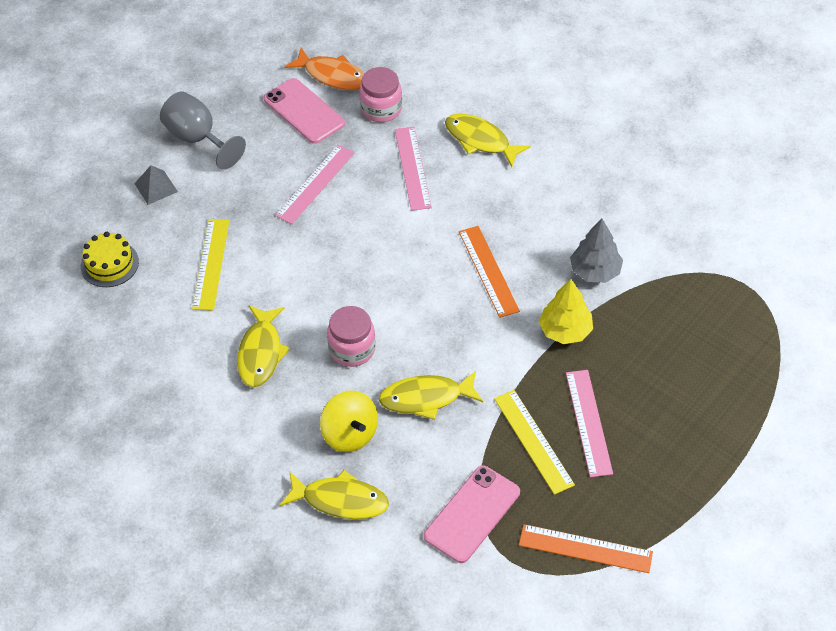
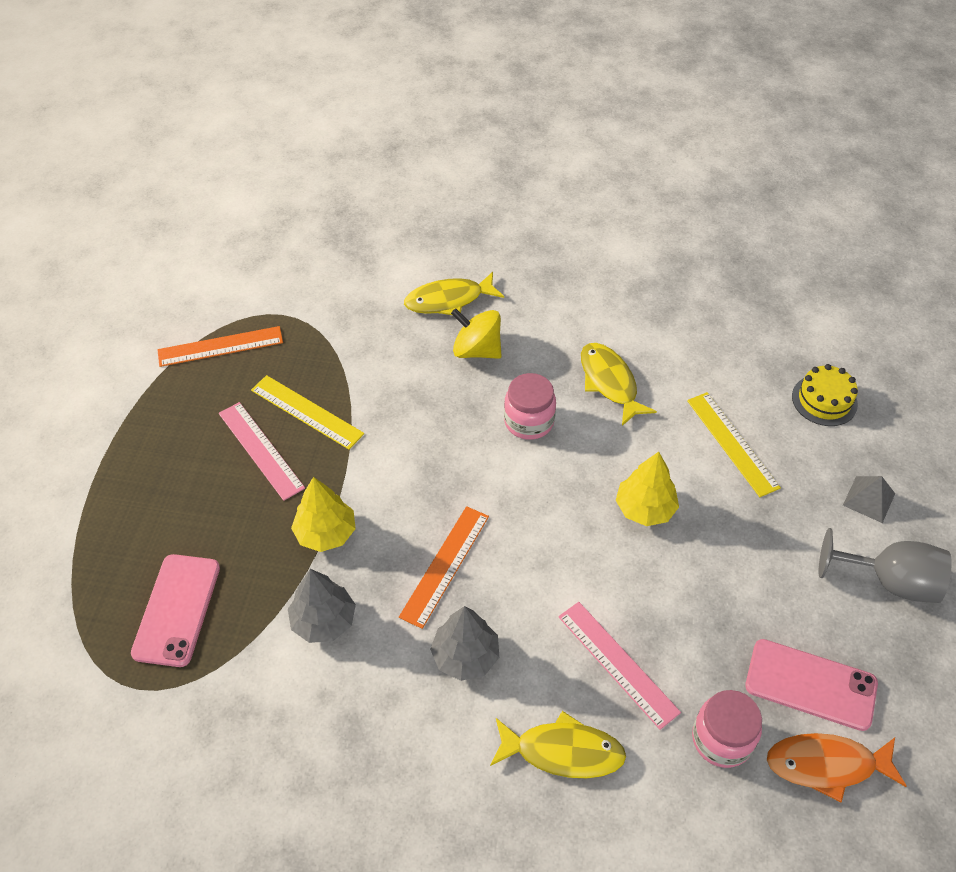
camera: 150 degrees right, 0 degrees up
(315, 184) = (710, 585): pink ruler -> none
(317, 247) = (644, 509): none -> yellow tree
(426, 398) = (429, 407): yellow fish -> none
(472, 514) = (332, 333): pink phone -> pink phone (177, 610)
(488, 271) = (445, 565): orange ruler -> orange ruler turned 75 degrees clockwise
(508, 211) = (465, 656): none -> grey tree

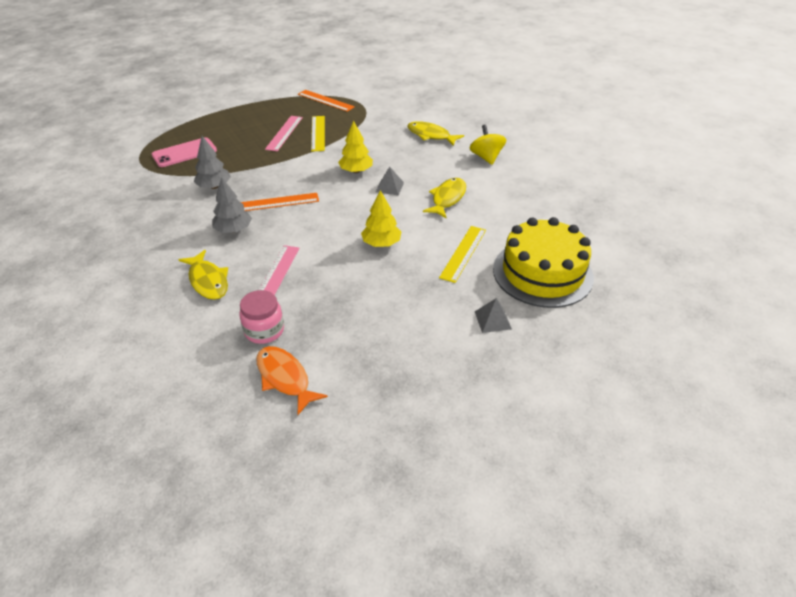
camera: 50 degrees right, 10 degrees down
(325, 533) = (260, 166): yellow tree -> yellow tree (356, 171)
(477, 350) = (412, 155): yellow spinning top -> yellow spinning top (486, 157)
(529, 421) = (389, 187): pink jar -> grey pyramid
(810, 684) = (333, 350): pink phone -> none
(824, 400) = (542, 273): yellow cake -> yellow cake, size x2.10
(889, 581) = (442, 353): grey goblet -> none

